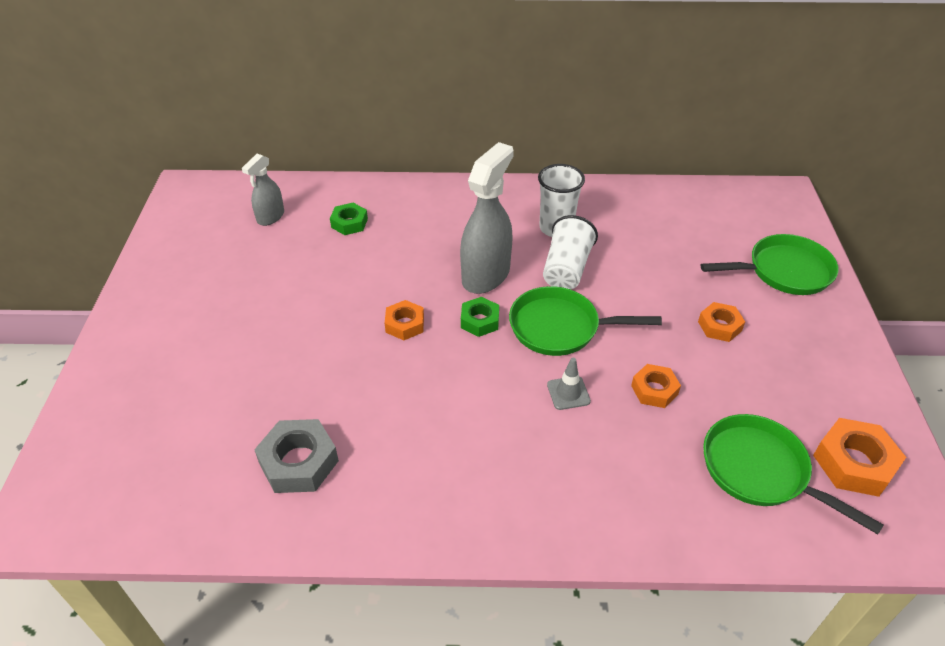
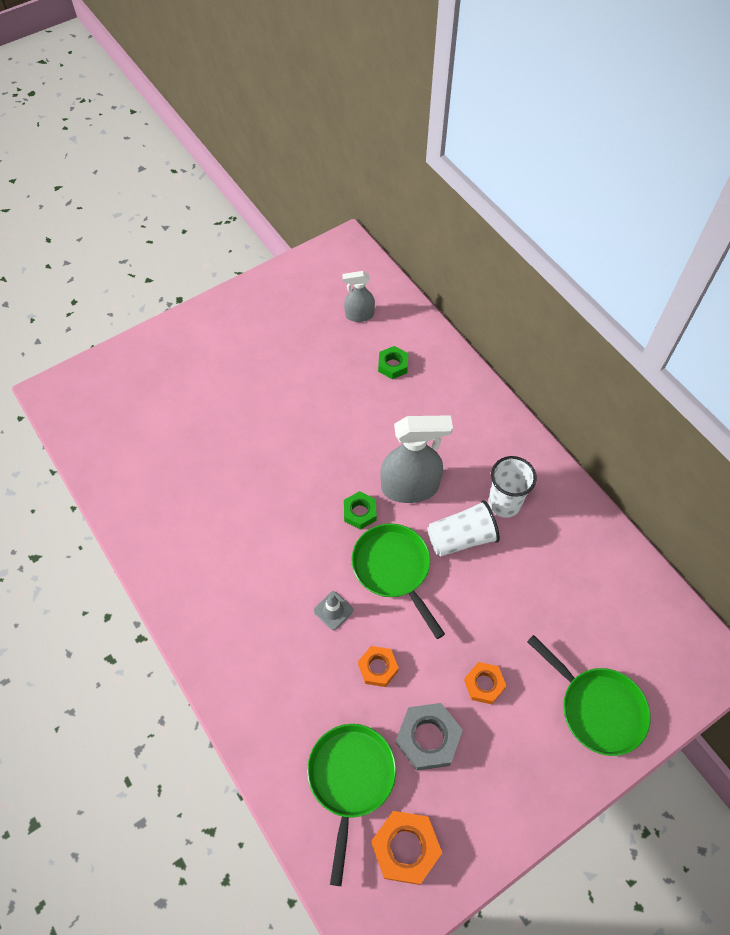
camera: 55 degrees right, 15 degrees up
(299, 462) = (169, 488): grey nut -> grey nut (428, 738)
(405, 324) = (321, 468): orange nut -> none

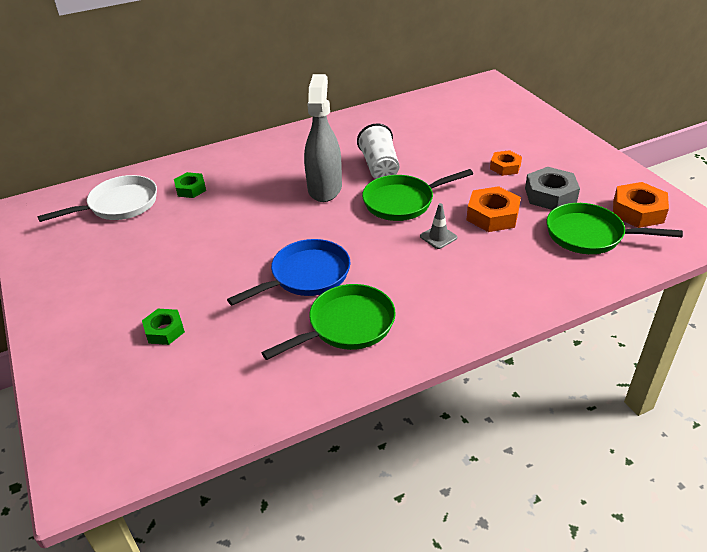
camera: 80 degrees left, 20 degrees down
(264, 494) = (306, 276): none -> blue pan
(359, 315) = (119, 205): grey spray bottle -> white pan
(360, 512) = (343, 217): green nut -> green nut (164, 330)
(378, 668) = (492, 215): orange nut -> orange nut, size x1.57
(504, 503) = (353, 145): white cup -> none
(597, 708) = (521, 125): green pan -> green pan (347, 325)

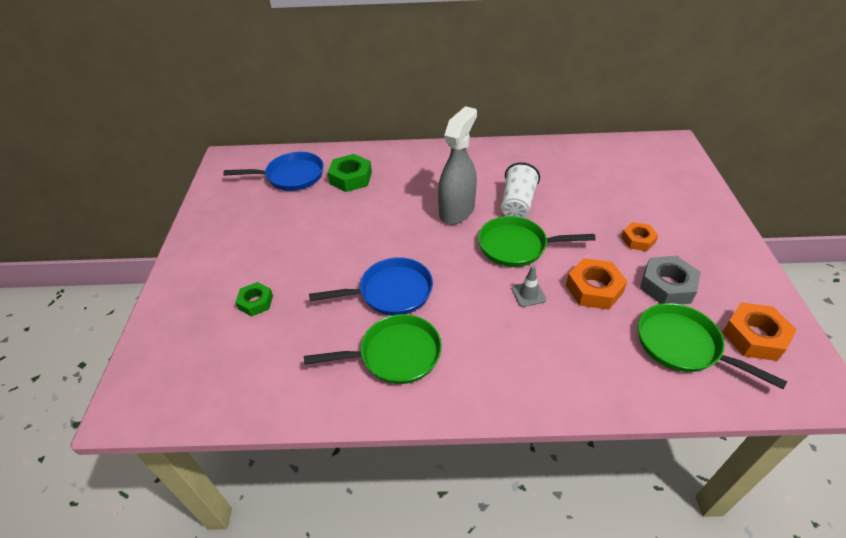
camera: 25 degrees right, 5 degrees up
(119, 205) = (291, 176): white pan -> blue pan
(191, 189) = (350, 178): green nut -> green nut, size x1.57

